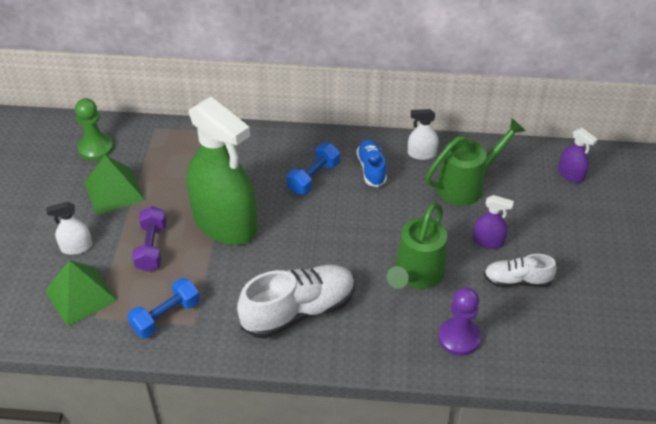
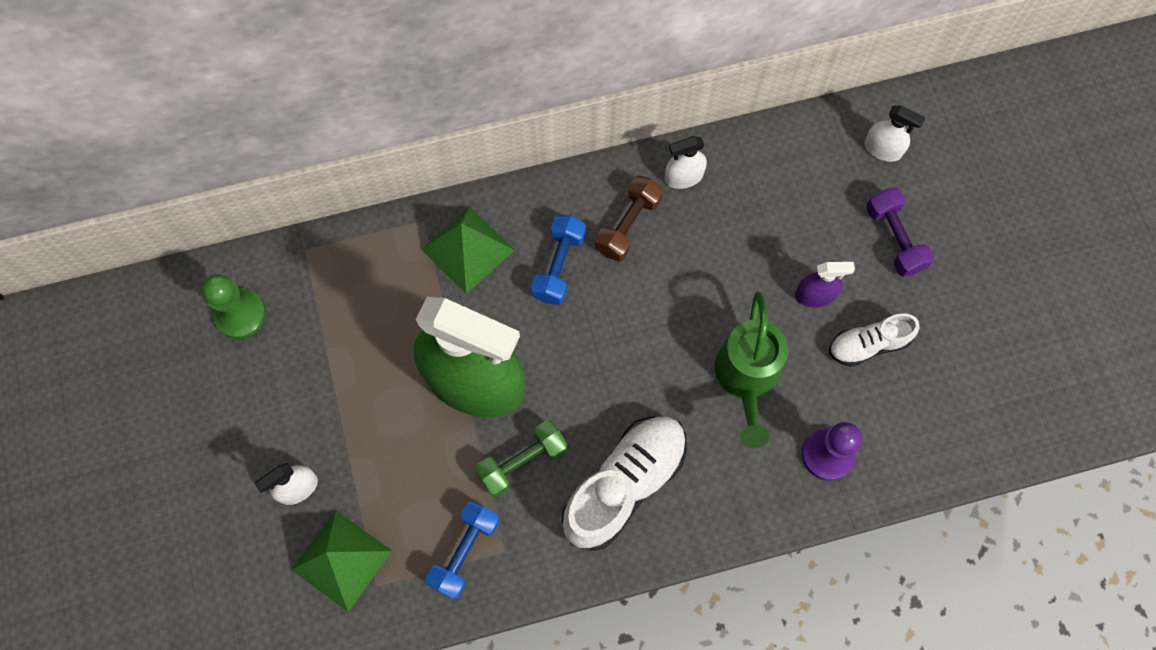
camera: 20 degrees left, 25 degrees up
(114, 191) = (302, 379): green pyramid -> green pyramid (468, 249)
(152, 247) = (397, 453): purple dumbbell -> purple dumbbell (894, 239)
(233, 276) = (522, 462): none -> green dumbbell
(371, 169) = (628, 225): blue shoe -> brown dumbbell
(466, 185) = (758, 212): green watering can -> none
(571, 174) = (882, 149): purple spray bottle -> white spray bottle

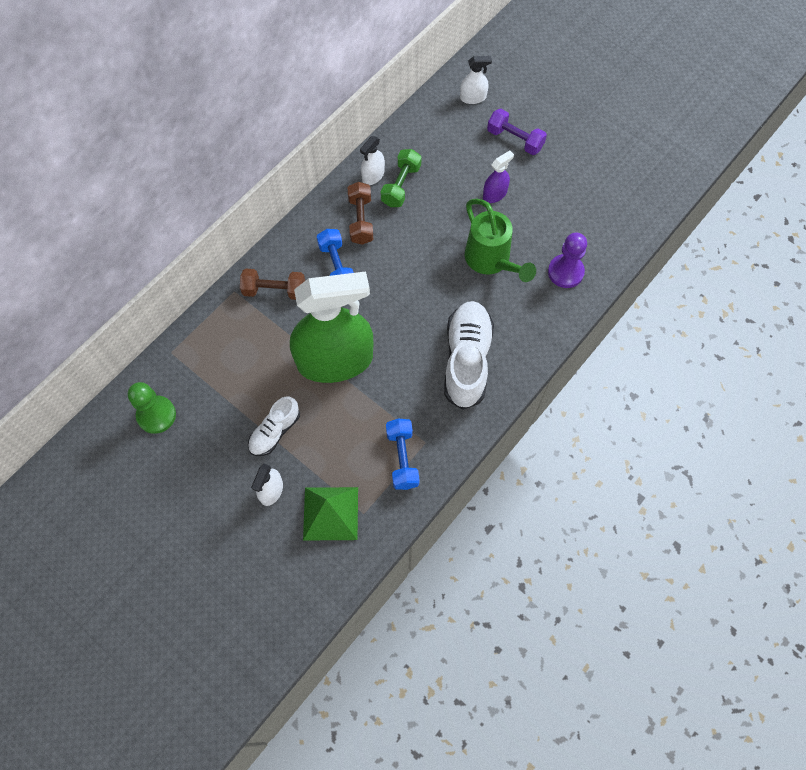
camera: 35 degrees left, 5 degrees down
(468, 249) = (274, 290): green pyramid -> brown dumbbell
(522, 462) = (398, 386): green dumbbell -> green dumbbell (401, 185)
(868, 344) = (543, 202): white shoe -> white shoe (275, 432)

